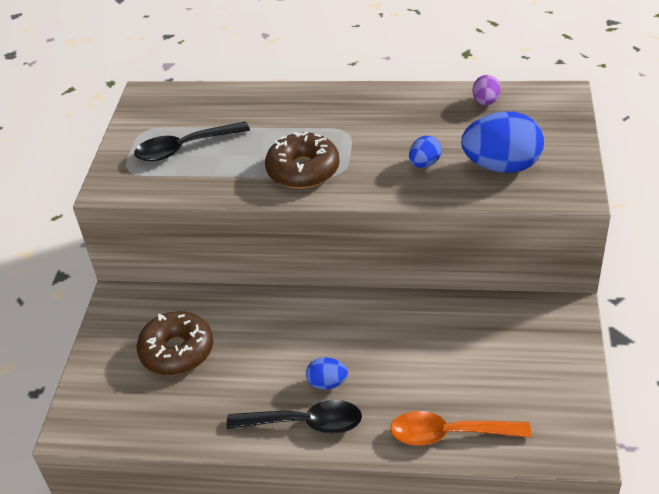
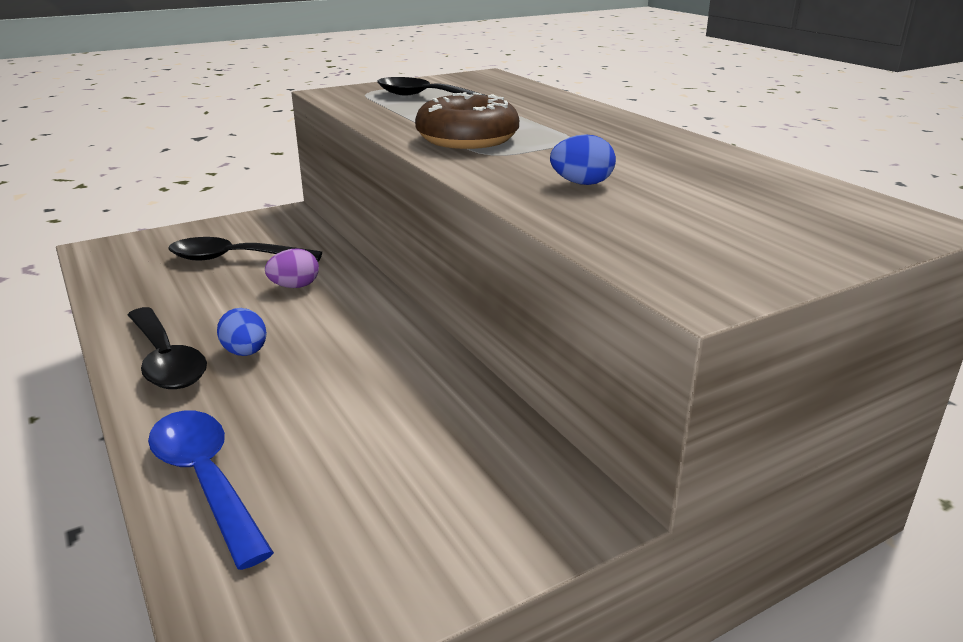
camera: 50 degrees right, 15 degrees down
(177, 351) = (234, 259): brown donut -> black spoon
(449, 434) = (205, 480): orange spoon -> blue spoon
(485, 102) = (781, 183): purple egg -> purple egg (295, 286)
(501, 166) = (662, 224): blue egg -> none

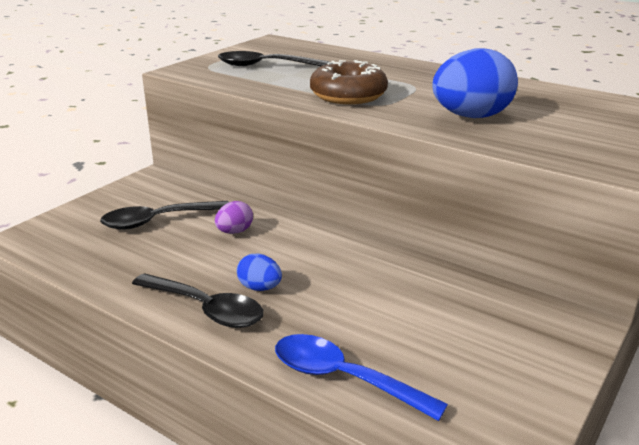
camera: 25 degrees left, 0 degrees up
(581, 183) = (471, 117): blue egg -> blue egg, size x2.00

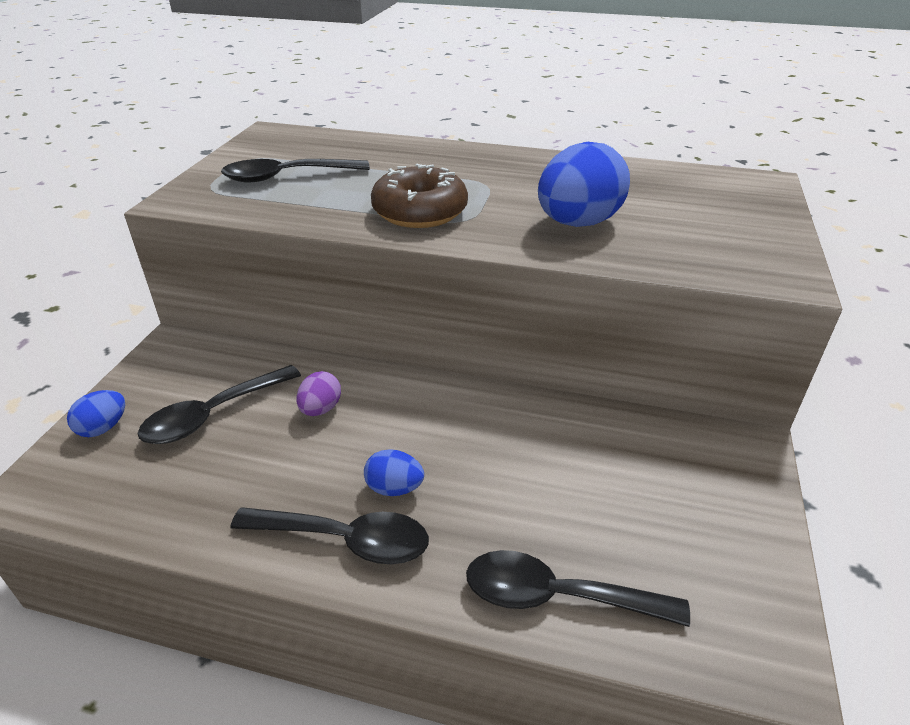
camera: 20 degrees left, 10 degrees up
(83, 215) = (103, 428): none -> blue egg
(343, 378) = (557, 596): blue spoon -> black spoon

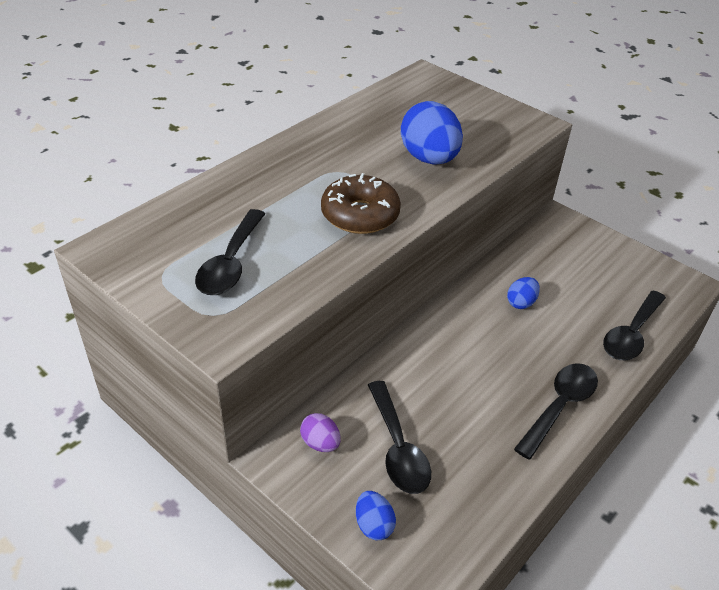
camera: 65 degrees left, 5 degrees up
(320, 409) = (427, 383): purple egg -> purple egg (320, 443)
(394, 488) = (526, 370): blue egg -> blue egg (521, 303)

